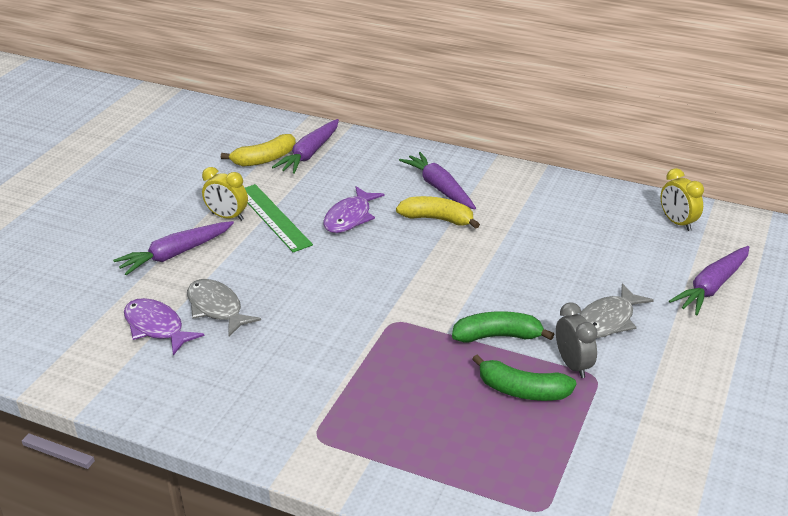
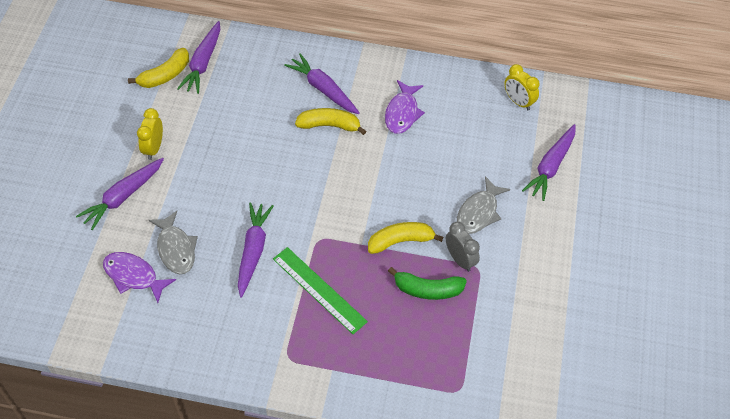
camera: 15 degrees left, 20 degrees up
(216, 308) = (176, 249): grey fish -> grey fish turned 150 degrees counterclockwise
(227, 217) = (153, 148): yellow clock -> yellow clock turned 90 degrees clockwise
(273, 217) = (193, 143): green ruler -> green ruler (319, 290)
(308, 322) = (253, 251): none -> purple carrot
(350, 217) = (257, 134): purple fish -> purple fish (402, 113)
(498, 336) = (400, 241): green banana -> yellow banana

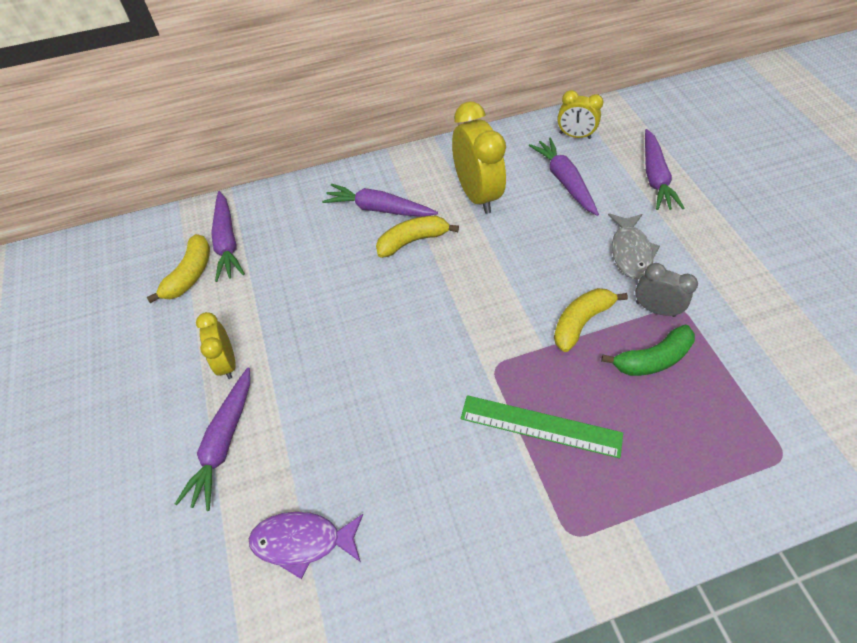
camera: 25 degrees left, 0 degrees up
(176, 249) = (334, 472): grey fish -> none
(253, 251) = (431, 422): purple carrot -> purple carrot (564, 181)
(402, 113) = (476, 194): purple fish -> yellow clock

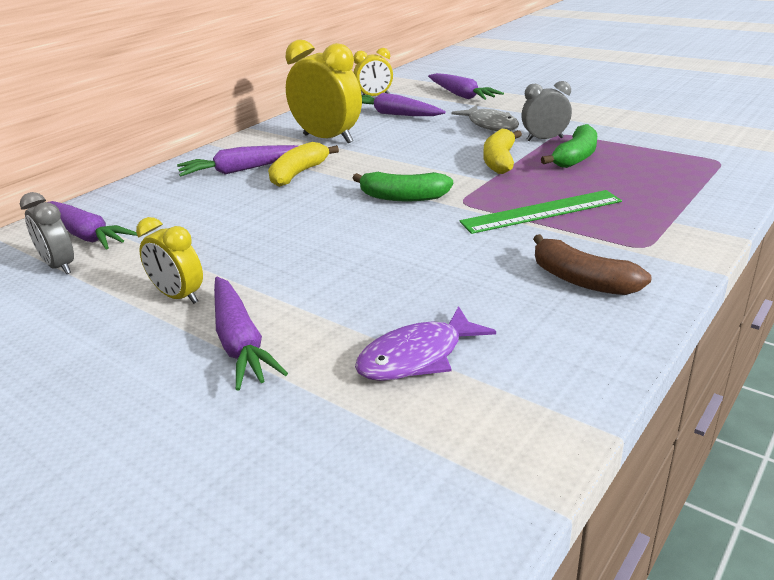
camera: 35 degrees left, 25 degrees down
(190, 275) = (60, 266): yellow banana -> grey clock
(456, 329) = (402, 197): none -> green banana
(480, 541) = (581, 280): none -> brown banana

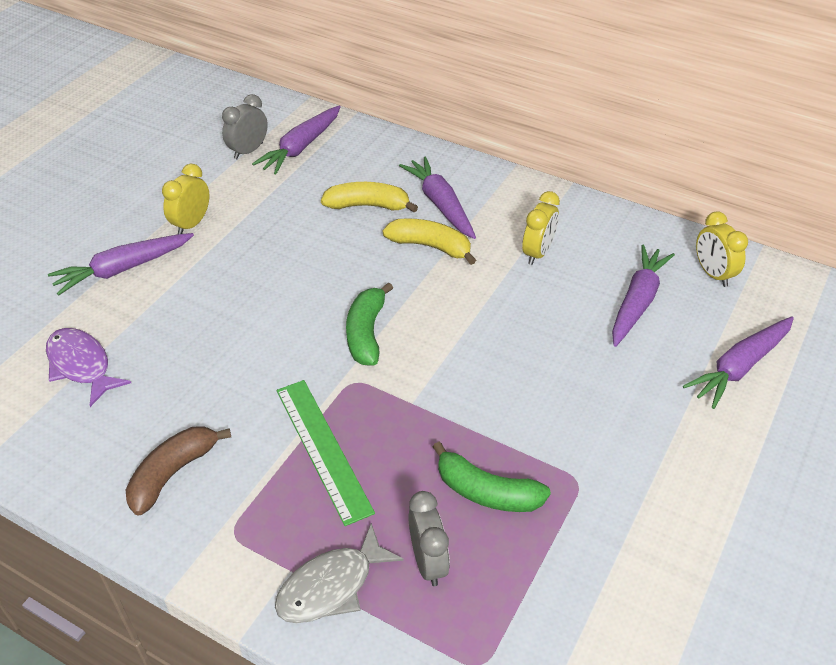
camera: 80 degrees right, 15 degrees up
(328, 139) = (538, 253): yellow clock -> yellow clock, size x0.57
(490, 125) = (606, 403): grey fish -> grey fish (331, 586)
(499, 161) = (471, 413): yellow banana -> yellow banana (368, 205)
(544, 139) = (553, 462): grey clock -> grey clock (428, 562)

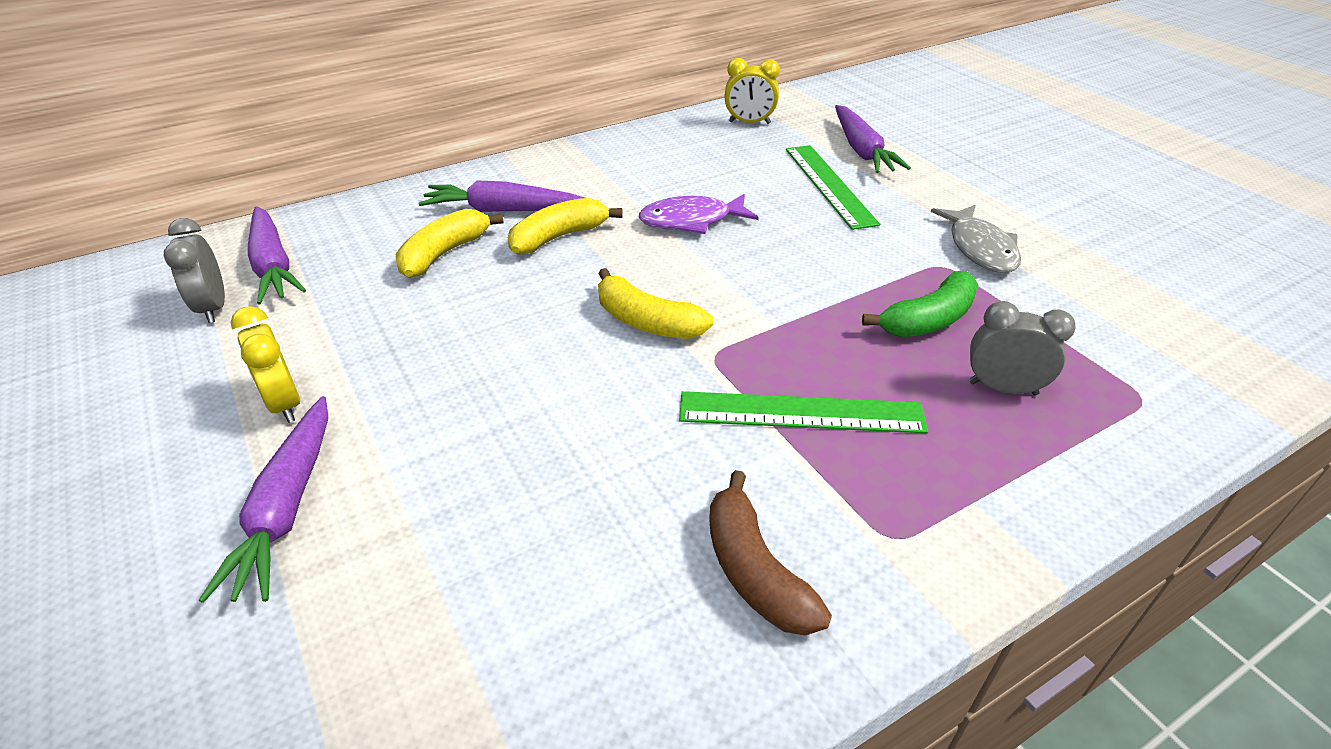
camera: 60 degrees left, 5 degrees down
(81, 365) = (448, 625): purple fish -> purple fish (691, 221)
(331, 586) = (1010, 472): grey fish -> grey fish (980, 248)
(366, 333) = (646, 321): green banana -> yellow banana
(538, 253) = (637, 184): yellow clock -> none
(637, 302) = (750, 163): purple carrot -> none
(649, 365) = (829, 185): none -> green ruler

